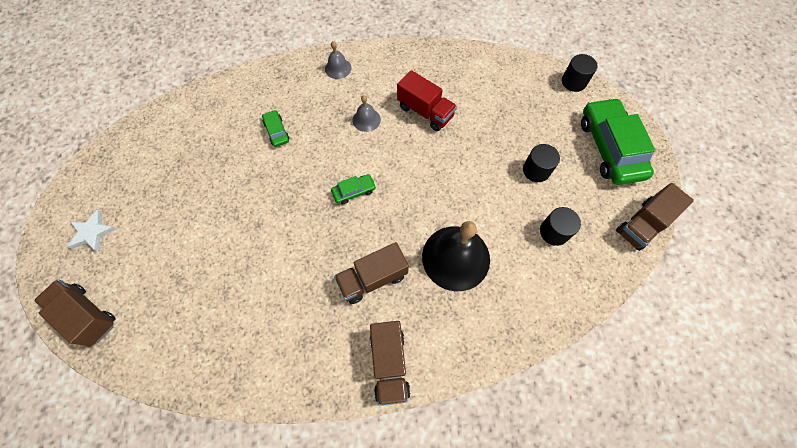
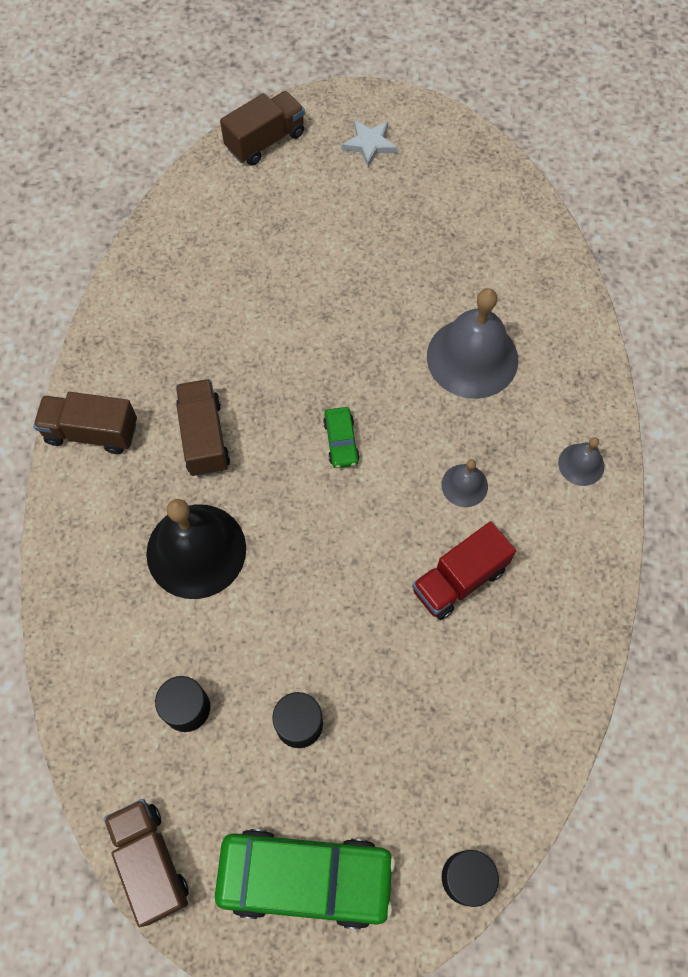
camera: 105 degrees right, 0 degrees up
(277, 131) = (472, 358): green car -> grey bell

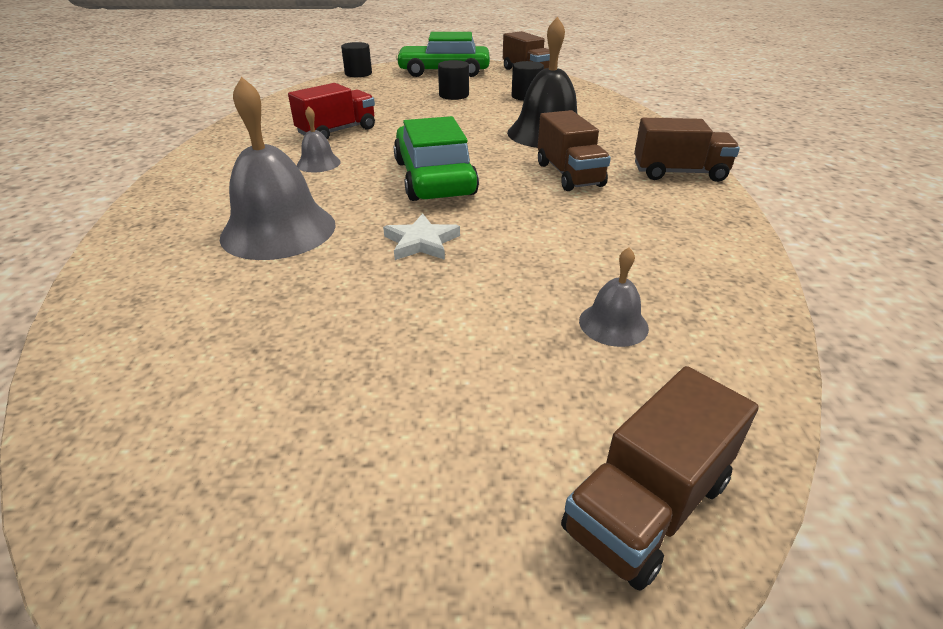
camera: 175 degrees right, 30 degrees down
(341, 441) = (434, 178): green car -> green car, size x2.25
(369, 144) = (392, 517): white star -> white star (421, 242)
(581, 464) = (199, 176): grey bell -> grey bell (613, 324)

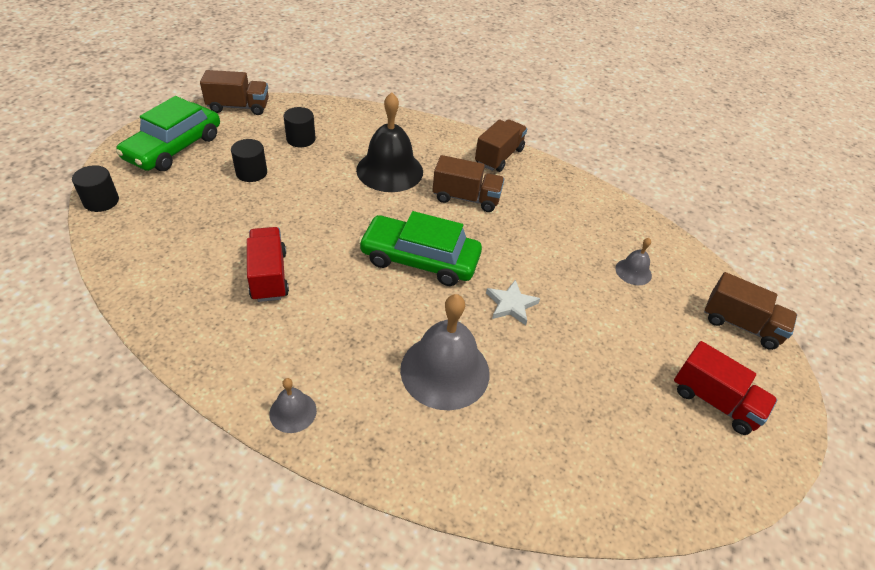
camera: 65 degrees left, 10 degrees up
(318, 163) = (335, 311): grey bell -> grey bell (293, 412)
(382, 499) = (714, 401): none -> red truck
(647, 505) = (740, 325): brown truck -> brown truck turned 45 degrees counterclockwise

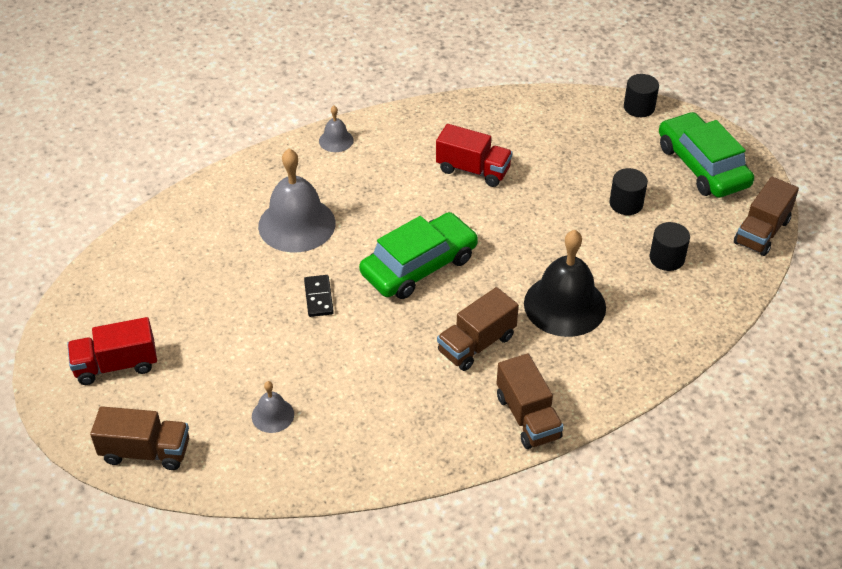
camera: 130 degrees right, 0 degrees up
(511, 304) = (319, 297): white star -> black domino
(740, 325) = (146, 451): brown truck -> brown truck turned 150 degrees counterclockwise

